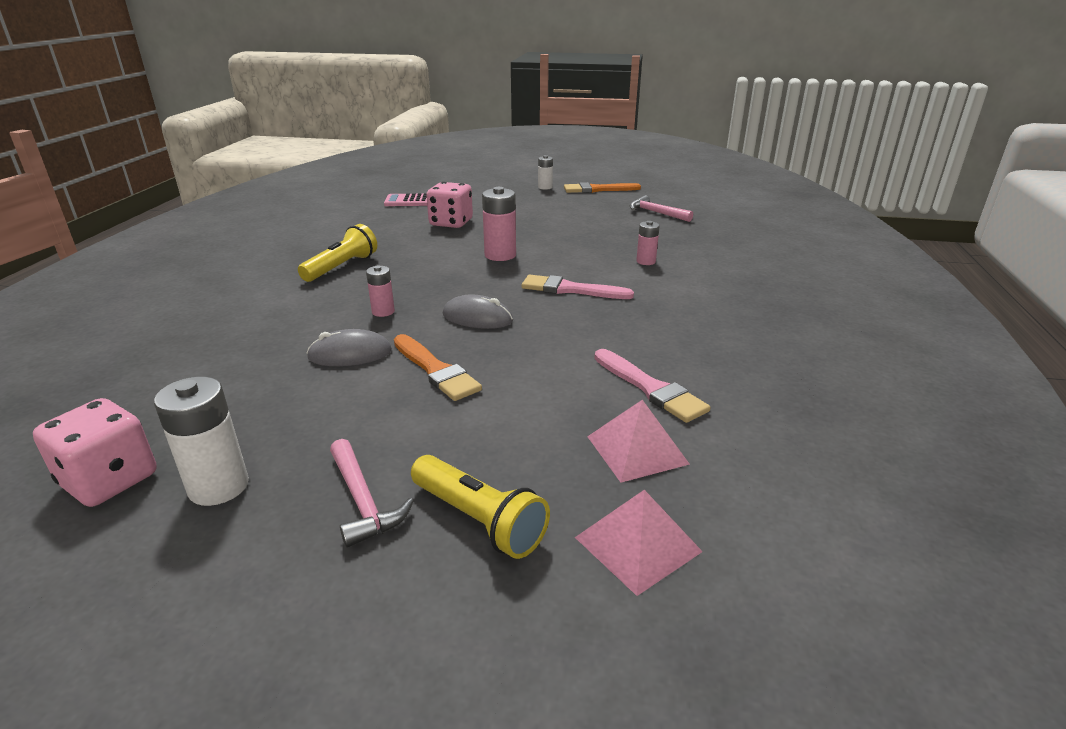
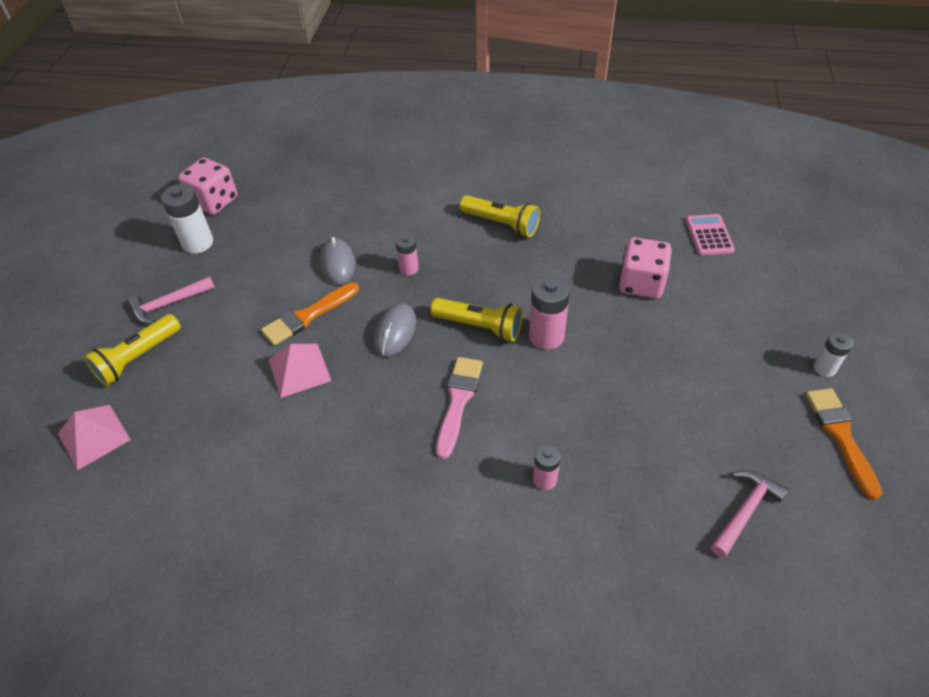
camera: 90 degrees right, 20 degrees up
(481, 279) = (479, 326): none -> yellow flashlight
(637, 449) = (182, 442): pink pyramid -> pink pyramid (299, 370)
(651, 388) = (260, 459): pink brush -> none

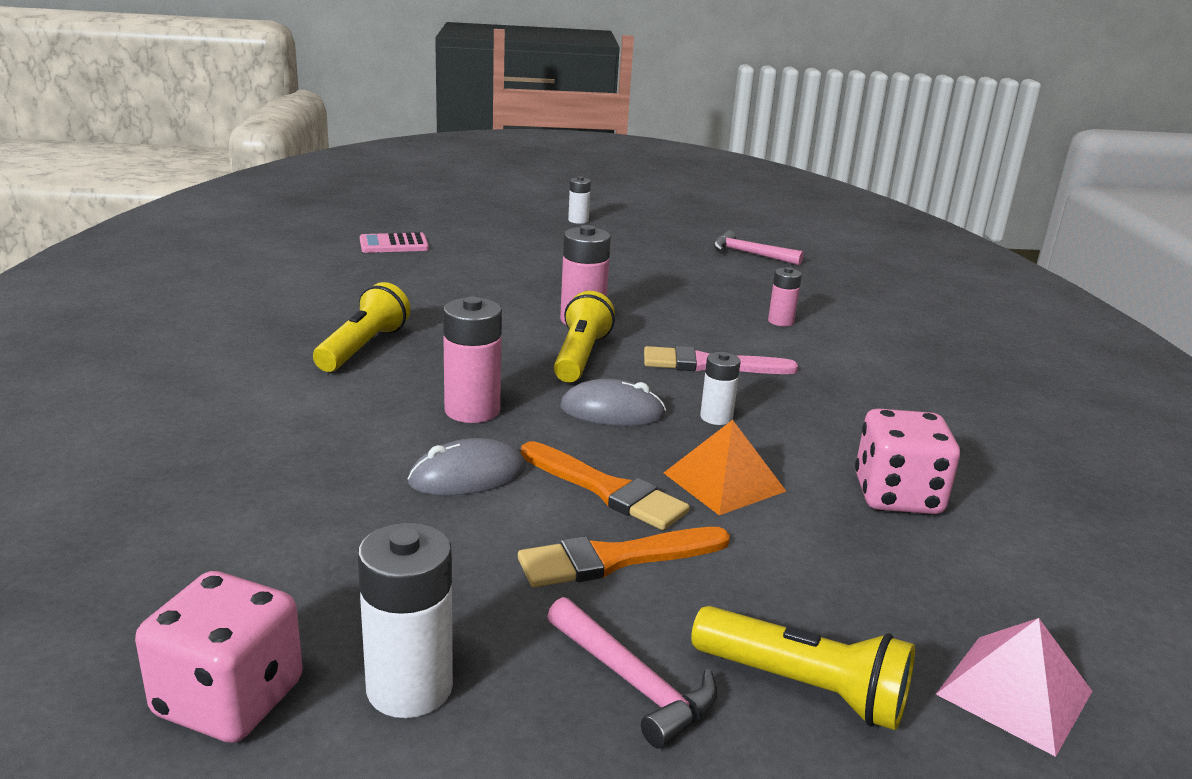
camera: 105 degrees left, 25 degrees down
(299, 370) = (724, 481): pink pyramid -> orange pyramid
(376, 385) = (716, 417): none -> white battery
(408, 268) = (472, 410): pink battery -> pink battery, size x1.67
(641, 283) = (480, 275): pink dice -> pink dice (897, 496)
(840, 436) = (652, 223): orange brush -> orange brush (615, 559)

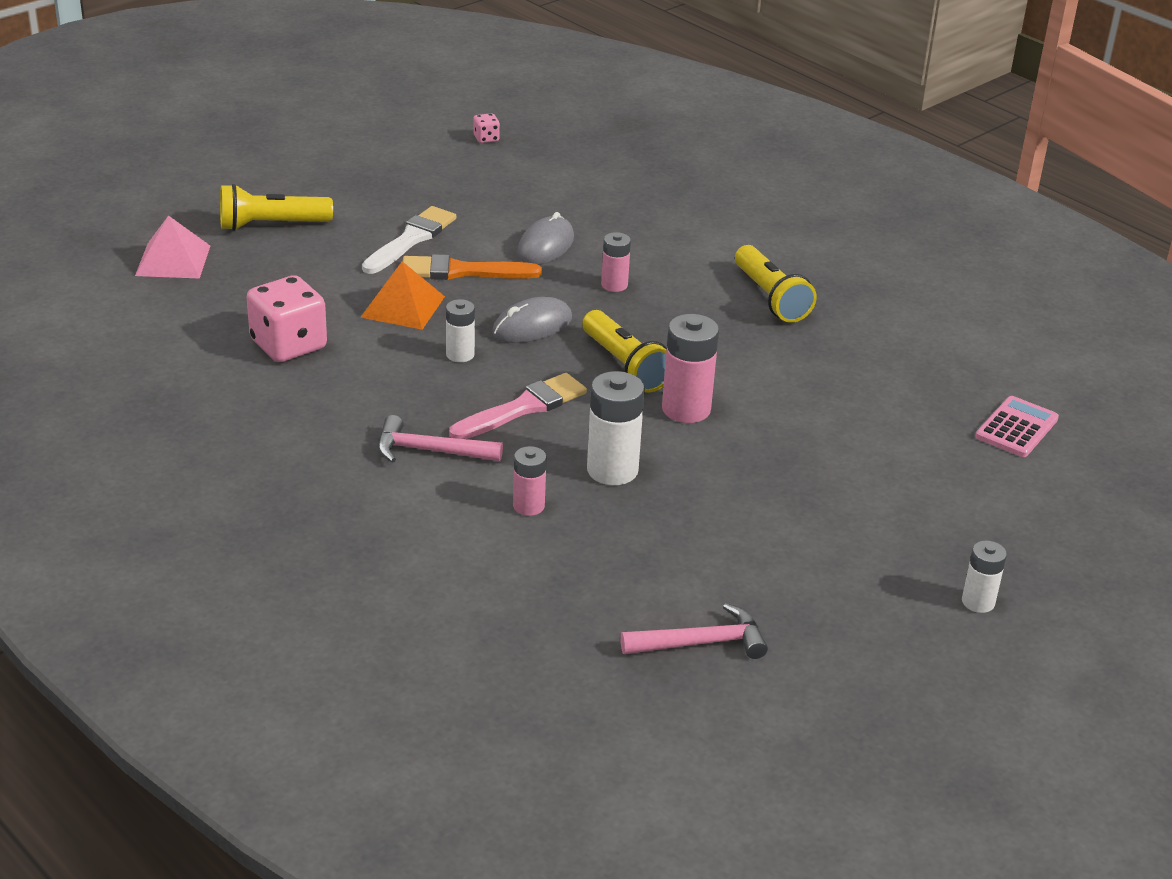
camera: 140 degrees right, 10 degrees up
(229, 699) = (486, 138): pink dice -> pink dice, size x0.44
(409, 688) = (429, 165): white battery -> white battery (612, 470)
(472, 410) = (614, 285): pink battery -> pink battery, size x0.60
(615, 559) = (411, 239): orange brush -> white brush
(633, 682) = (345, 199): pink hammer -> pink hammer (430, 451)

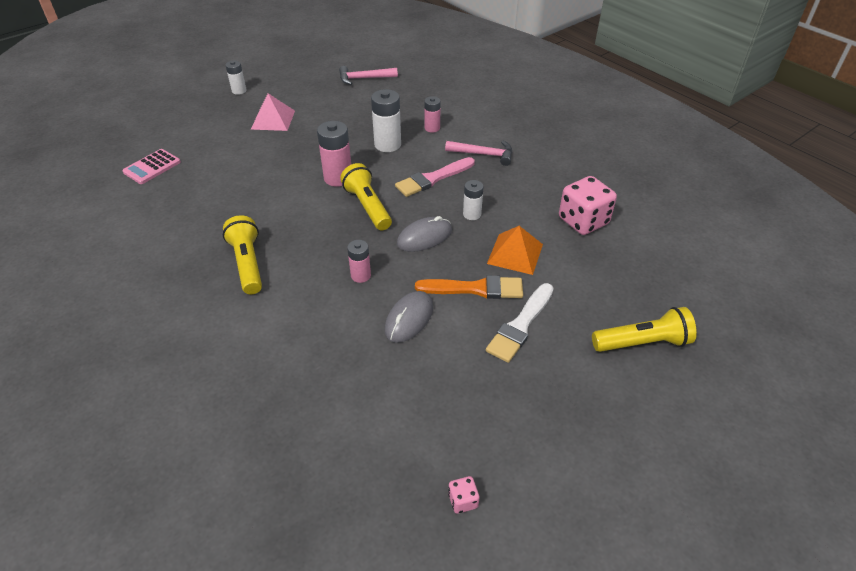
camera: 175 degrees left, 10 degrees up
(173, 260) = (700, 298): pink pyramid -> pink pyramid (273, 119)

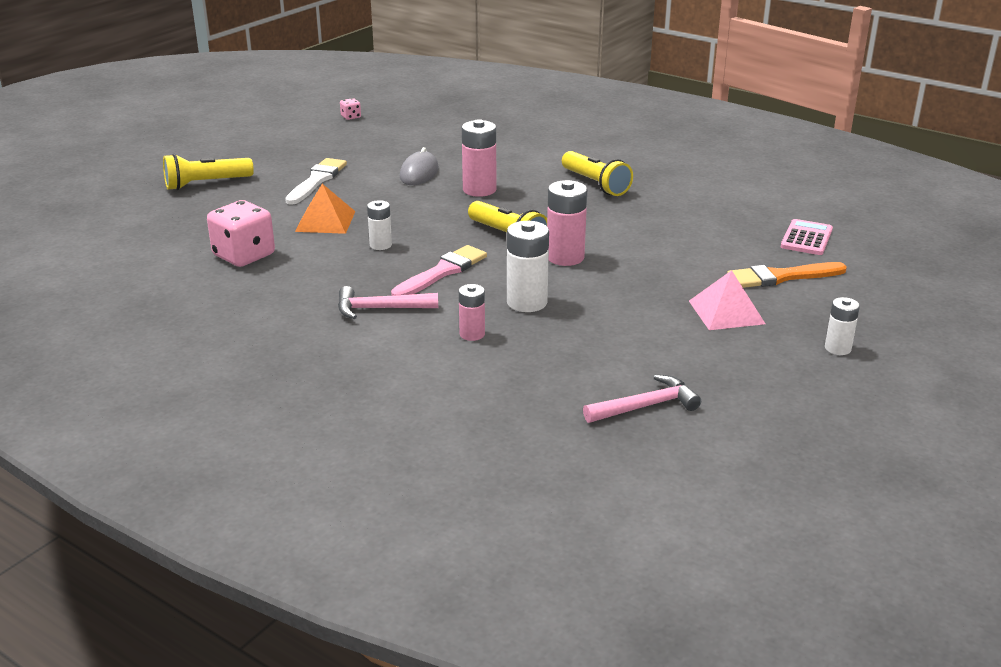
camera: 165 degrees right, 15 degrees down
(360, 275) = (479, 190): pink battery -> pink battery, size x1.67
(424, 237) = (428, 221): grey mouse -> none
(475, 288) = (363, 195): orange brush -> orange brush (781, 277)

